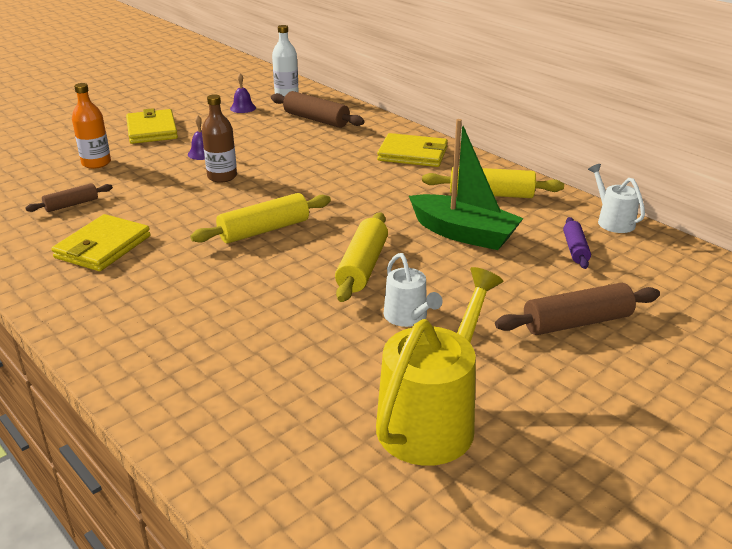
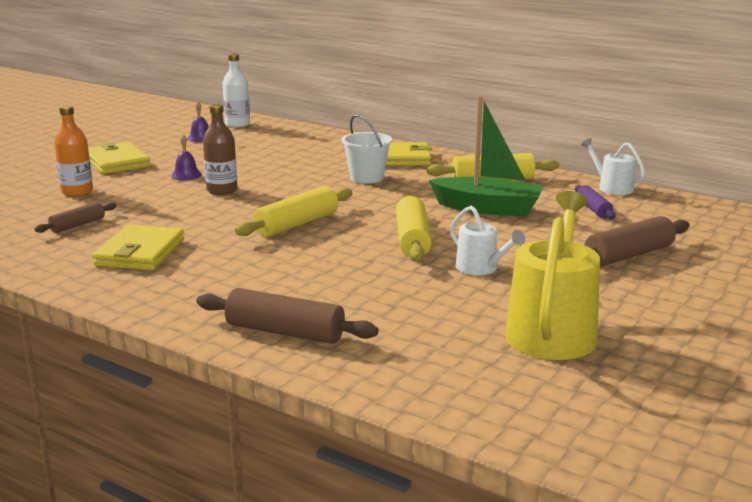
camera: 15 degrees left, 10 degrees down
(316, 119) = (284, 141): brown rolling pin -> brown rolling pin (285, 332)
(366, 176) = (366, 178): none -> white bucket

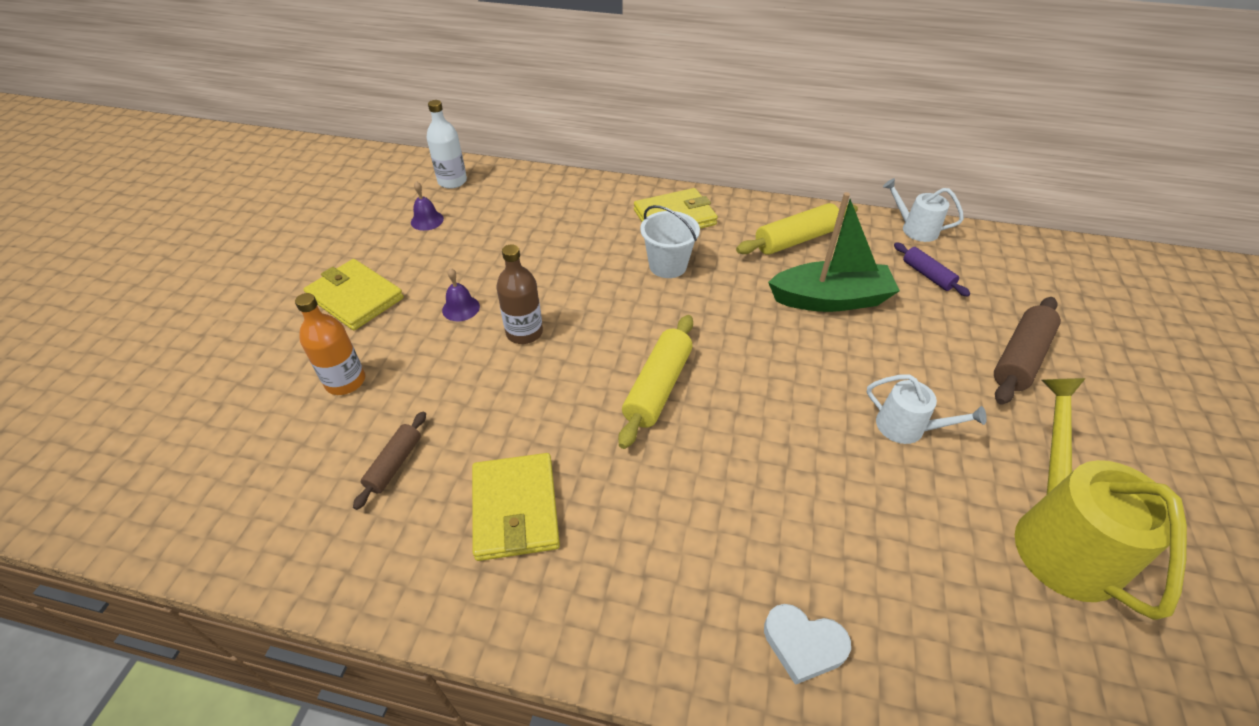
camera: 20 degrees left, 25 degrees up
(285, 332) = (803, 645): brown rolling pin -> white heart
(412, 240) = (800, 386): yellow rolling pin -> none

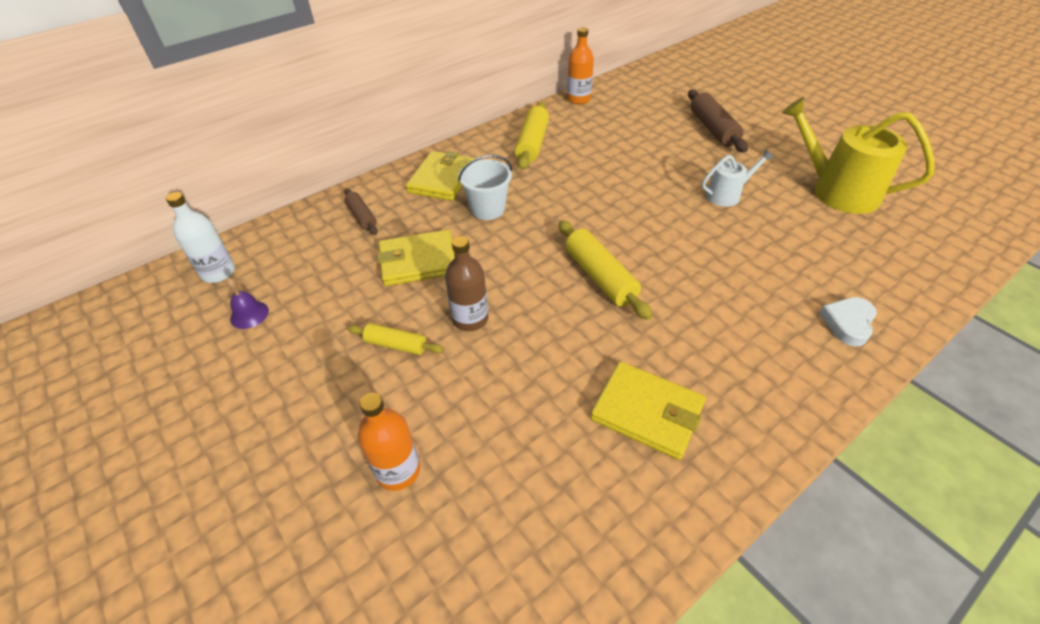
camera: 50 degrees left, 0 degrees up
(355, 297) = (290, 415): yellow wallet -> yellow wallet (418, 261)
(394, 464) = (536, 473): brown rolling pin -> brown rolling pin (362, 216)
(461, 308) = (396, 345): purple bell -> yellow rolling pin
(803, 645) = (848, 323): white heart -> white heart turned 150 degrees clockwise
(830, 299) = (600, 162): green boat -> none
(915, 229) = (578, 99): white watering can -> orange bottle
(927, 275) = (620, 118): purple rolling pin -> none

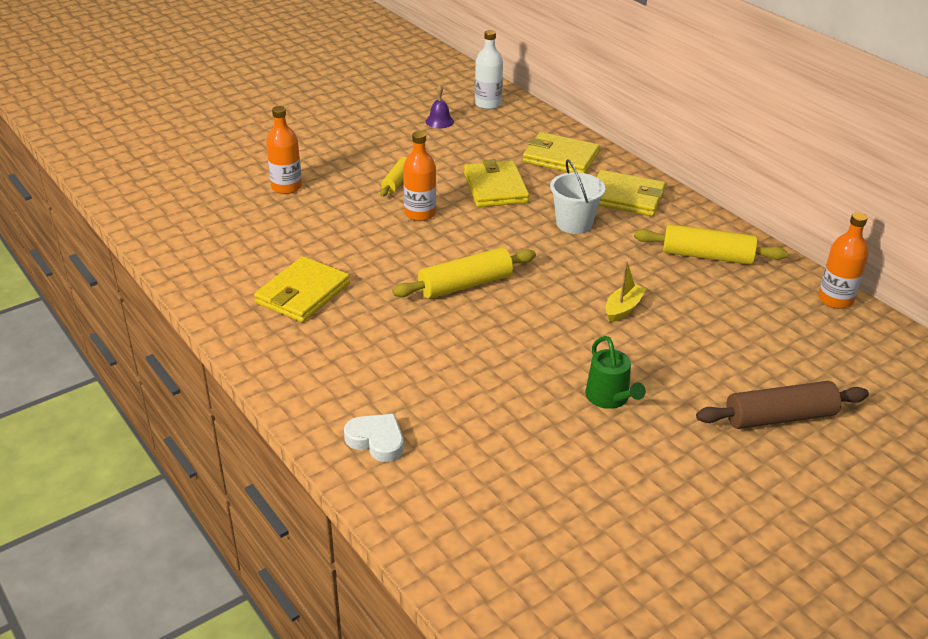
camera: 90 degrees right, 10 degrees down
(362, 216) = (560, 157): brown rolling pin -> yellow wallet
(470, 319) = (420, 213): brown bottle -> orange bottle
(613, 185) = (623, 308): none -> yellow boat
(727, 195) = (610, 398): white watering can -> green watering can
(837, 191) = (626, 509): yellow watering can -> none

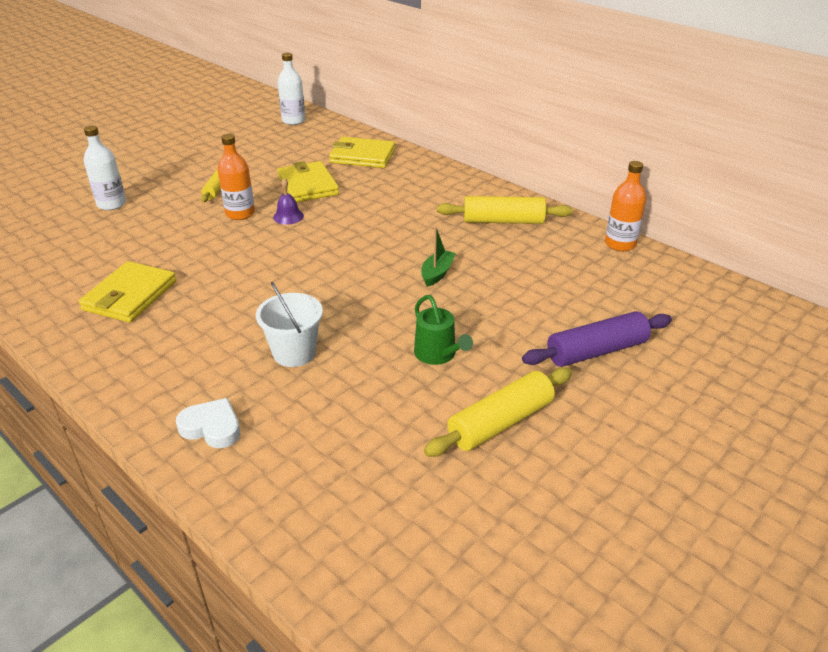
camera: 10 degrees left, 0 degrees up
(286, 187) = (111, 204): orange bottle -> white bottle
(439, 121) = (252, 138): purple bell -> purple bell (288, 216)
(465, 285) = (288, 270): yellow rolling pin -> yellow rolling pin (500, 422)
(574, 224) = (382, 207): white bucket -> white bucket (294, 353)
(623, 308) = (437, 273): yellow boat -> green boat
(626, 197) = (424, 181): yellow wallet -> none
(780, 417) = (596, 351): brown rolling pin -> purple rolling pin

